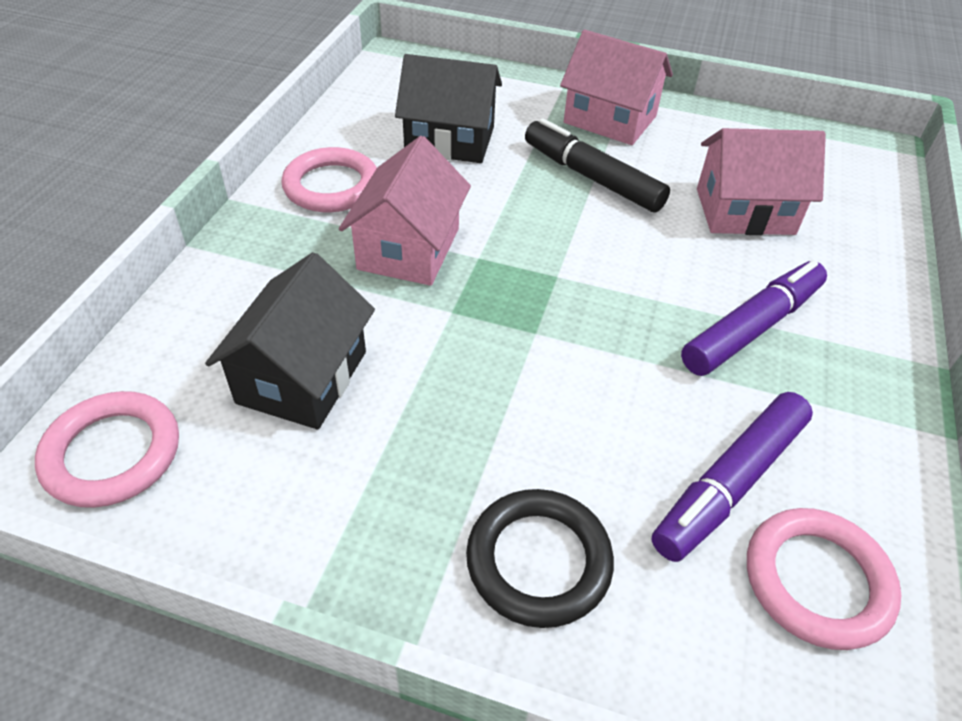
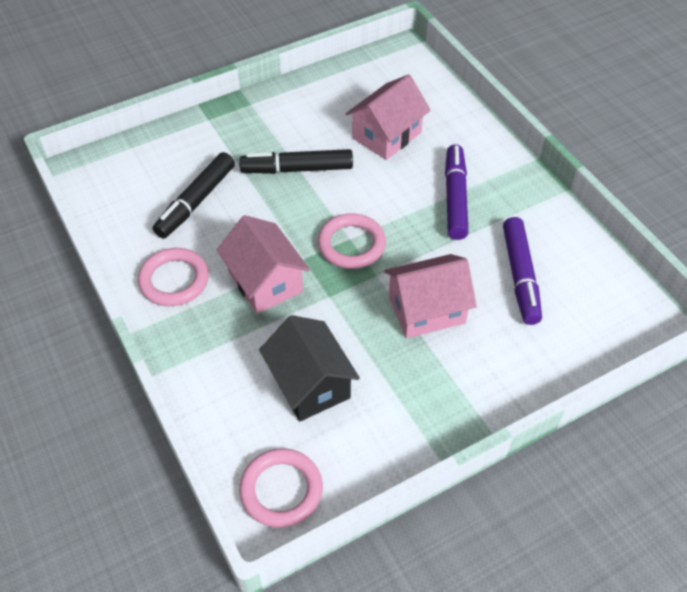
camera: 45 degrees left, 5 degrees up
(450, 140) = (196, 202): black house -> black marker
(538, 561) = (494, 366): black ring -> none
(610, 119) = (260, 124): pink house -> pink house (426, 309)
(817, 581) = (582, 287): pink ring -> pink ring (351, 244)

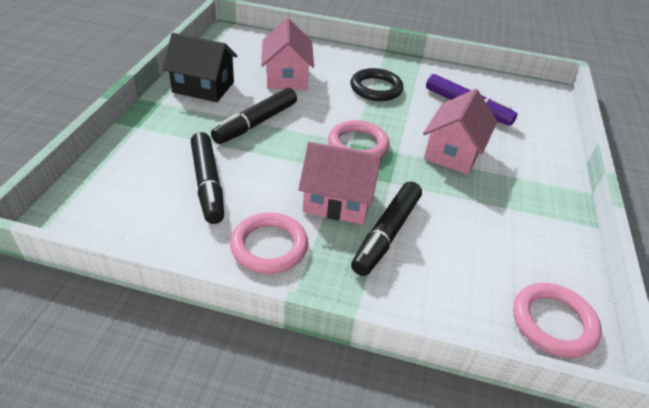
camera: 50 degrees left, 10 degrees down
(263, 333) = (386, 234): none -> black marker
(310, 384) = (462, 241): black house -> black house (203, 87)
(455, 198) = (376, 88): purple marker -> black ring

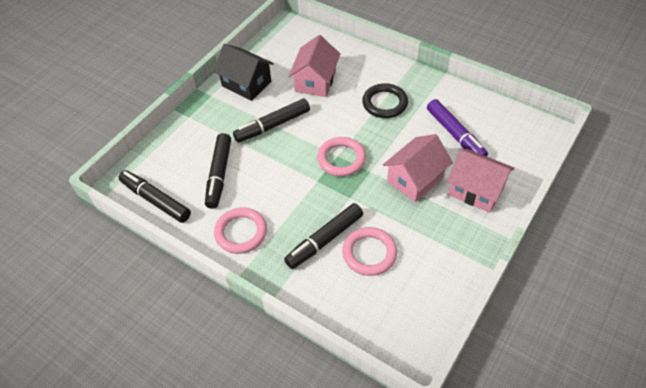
camera: 25 degrees right, 10 degrees up
(123, 229) = (156, 200): none -> black marker
(338, 201) = (302, 206): pink house -> pink house (476, 190)
(553, 322) = (405, 332): pink ring -> pink ring (369, 253)

